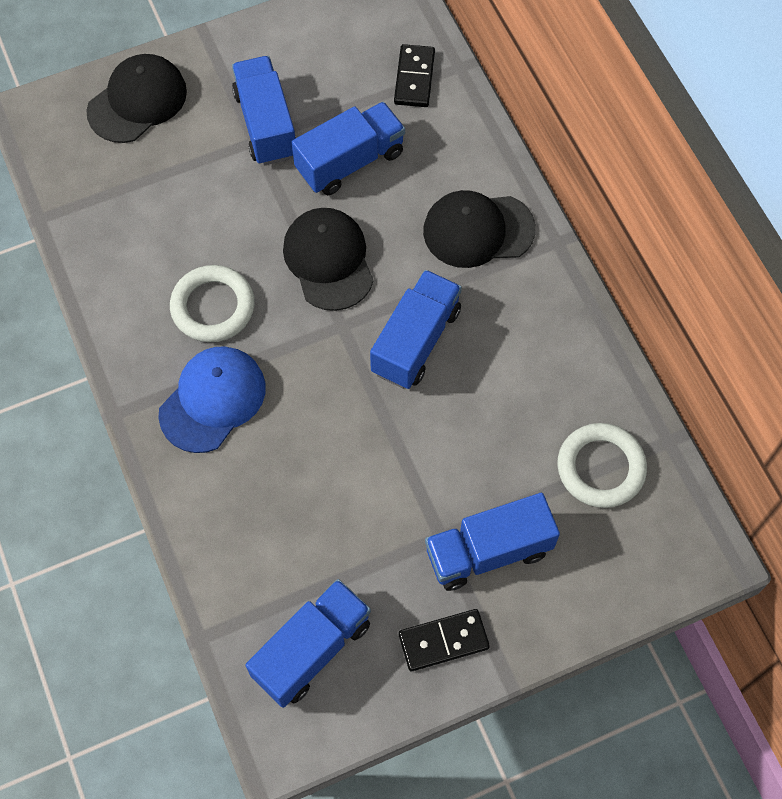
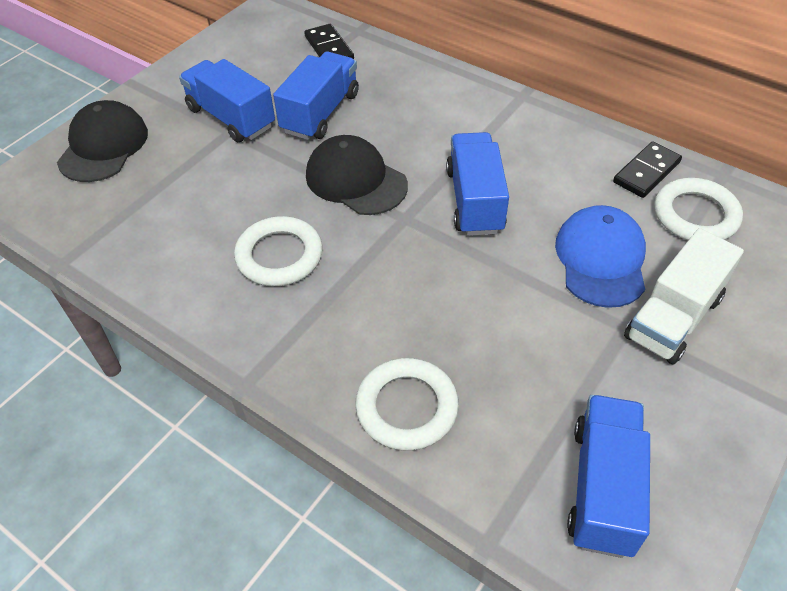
camera: 30 degrees left, 15 degrees down
(212, 400) = (334, 326): blue cap -> blue cap (601, 259)
(219, 503) = (407, 407): none -> white ring
(443, 641) = (707, 409): black domino -> black domino (646, 172)
(478, 230) = (457, 113): black cap -> none
(488, 551) = (673, 318): blue truck -> white truck

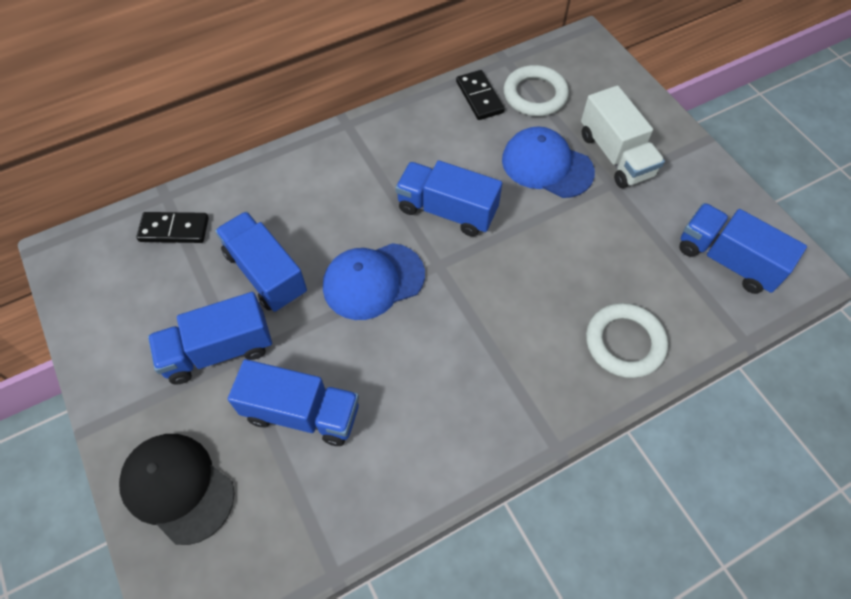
camera: 65 degrees left, 10 degrees up
(198, 187) = (302, 413): none -> blue truck
(279, 256) = (430, 373): white ring -> none
(356, 180) = (373, 281): black cap -> blue cap

